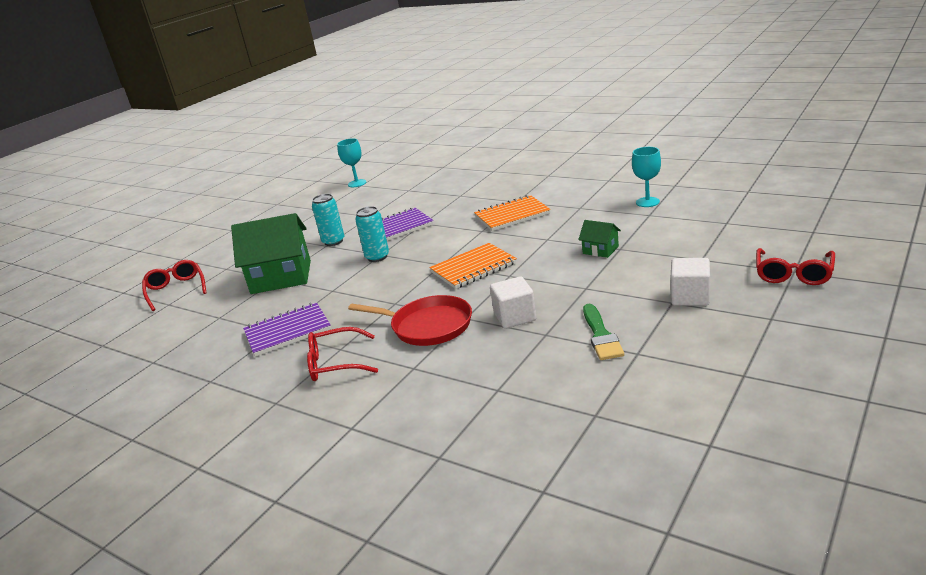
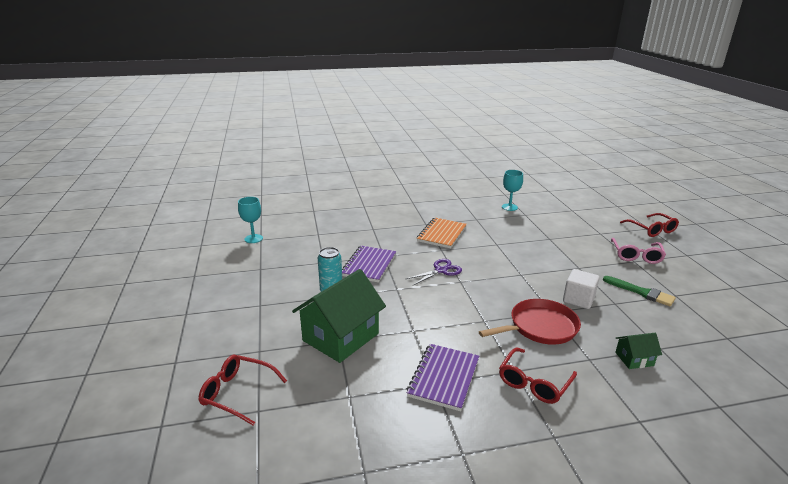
camera: 50 degrees left, 0 degrees up
(377, 257) = (398, 292): turquoise can -> none
(444, 249) = (441, 270): none -> purple scissors
(473, 268) = (488, 277): orange notebook -> none
(600, 250) = (541, 242): green house -> green house (634, 359)
(690, 297) = (636, 255): white cube -> pink glasses

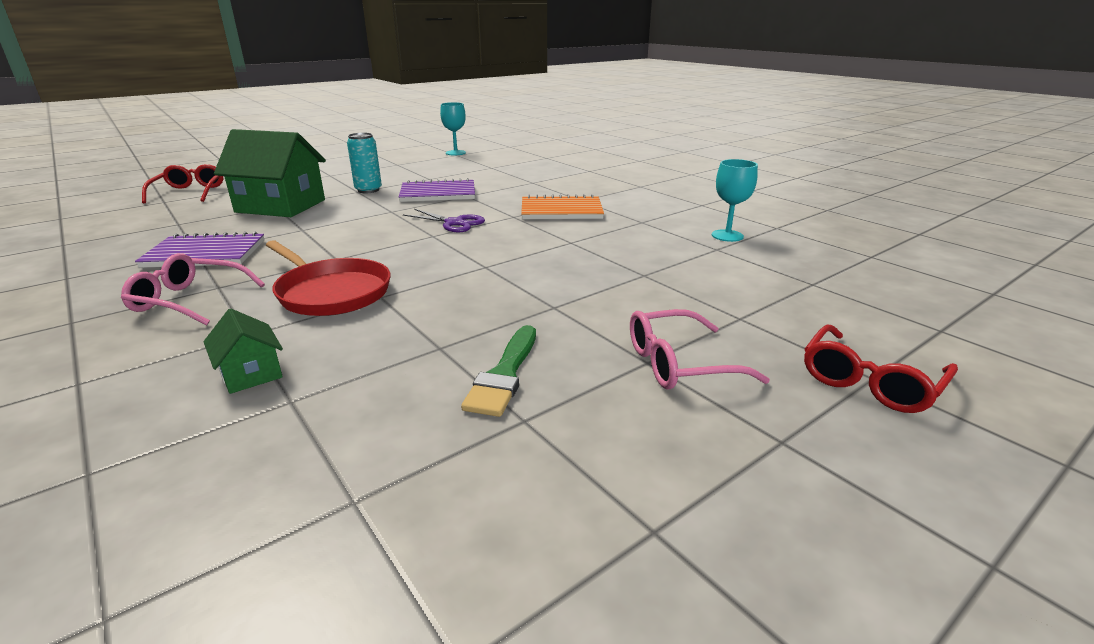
camera: 65 degrees right, 0 degrees up
(534, 383) = (189, 300): red glasses -> pink glasses
(578, 299) = (432, 314): white cube -> none

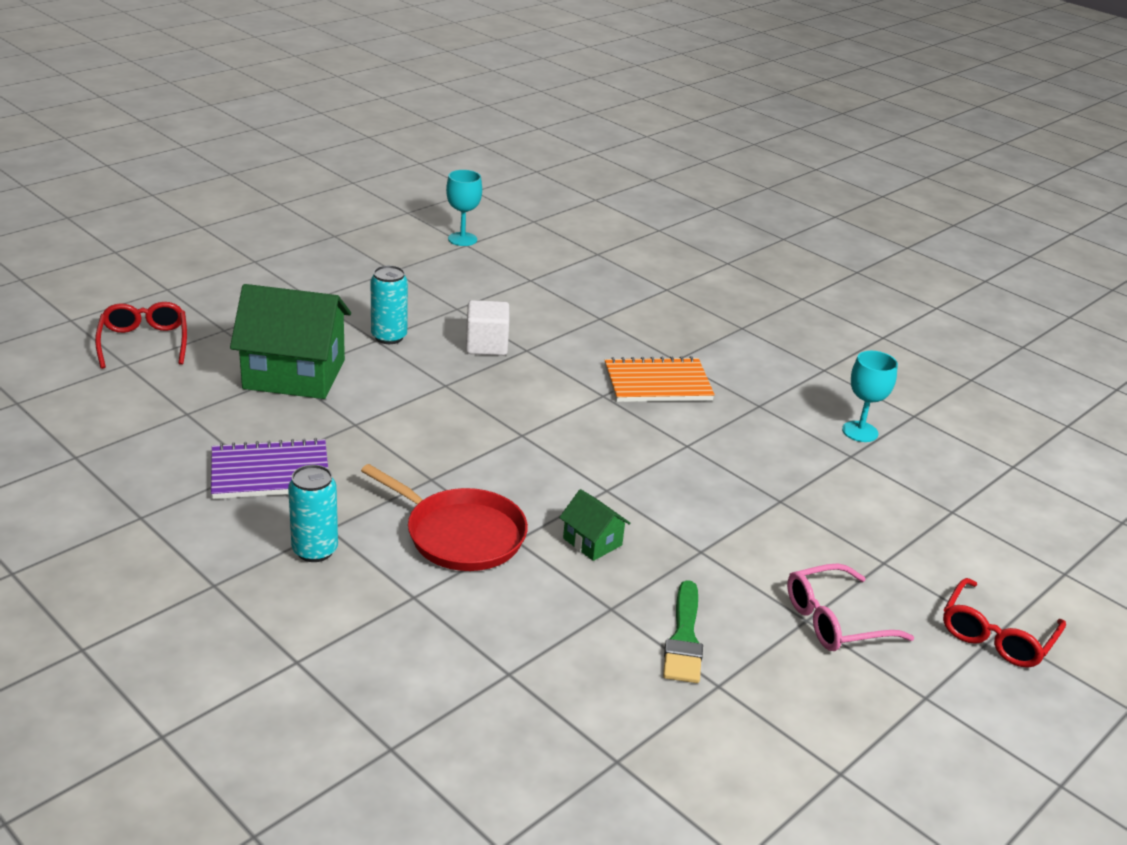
camera: 10 degrees left, 5 degrees up
(189, 300) = (315, 550): pink glasses -> turquoise can
(251, 373) = (451, 644): green house -> green house (592, 542)
(438, 194) = (486, 345): purple notebook -> white cube
(454, 223) = (536, 409): purple scissors -> none

